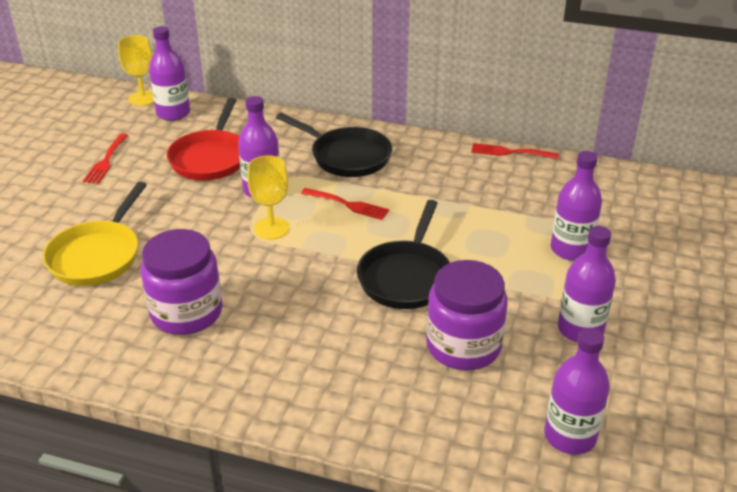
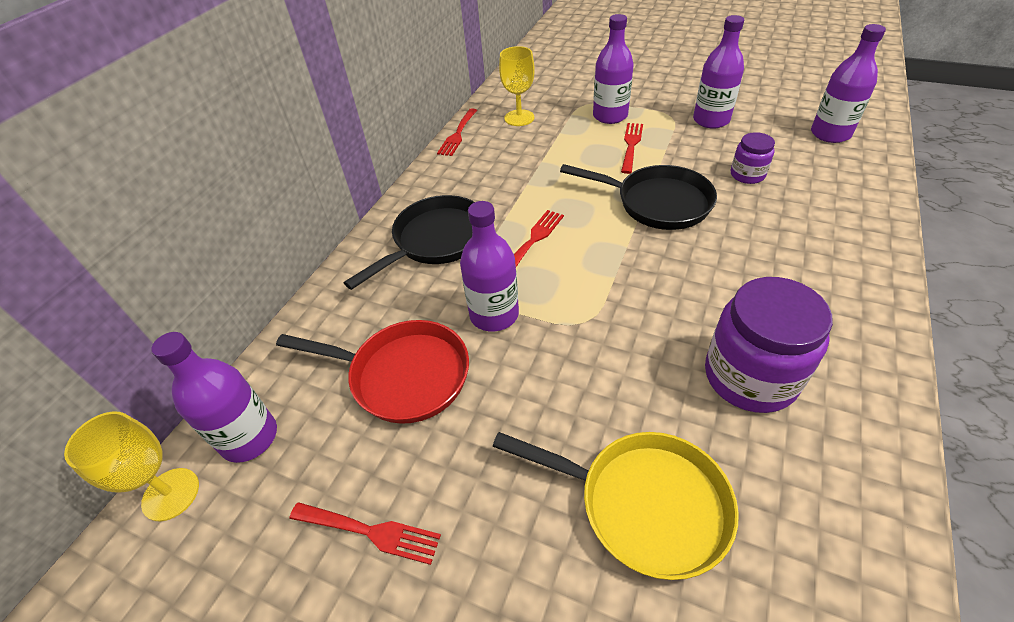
camera: 80 degrees left, 10 degrees up
(271, 228) = (577, 303): yellow goblet -> yellow goblet (519, 118)
(463, 346) = (747, 175): purple jar -> purple jar, size x0.52
(510, 263) = (631, 145): none -> red fork

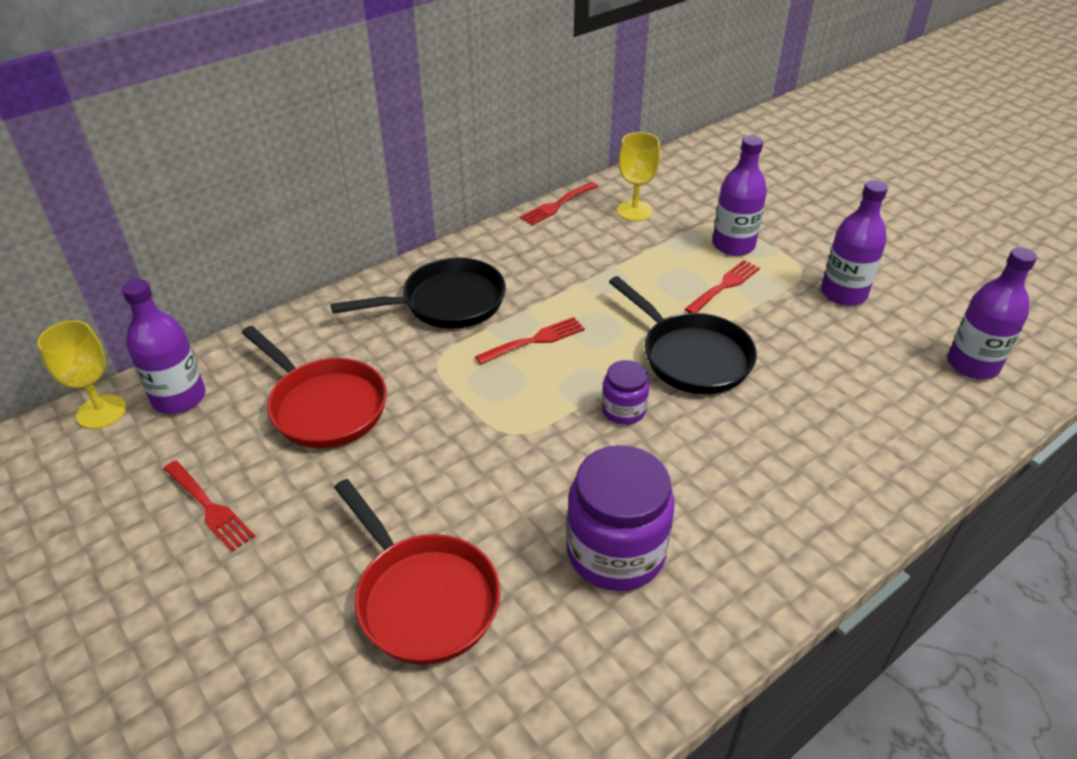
camera: 25 degrees right, 5 degrees down
(494, 314) = (439, 391): purple bottle -> none
(643, 504) = (422, 598): yellow pan -> red pan
(747, 175) = (820, 368): purple jar -> purple jar (623, 410)

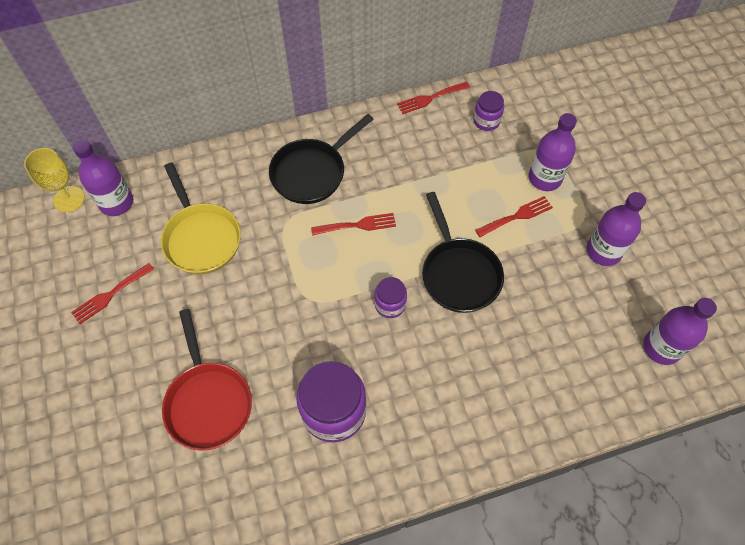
camera: 20 degrees right, 20 degrees up
(210, 508) = (110, 295): red fork -> red fork turned 75 degrees clockwise
(324, 406) = (201, 238): red pan -> yellow pan
(447, 303) = (312, 172): black pan -> black pan turned 135 degrees clockwise
(634, 211) = (486, 121): yellow goblet -> purple jar

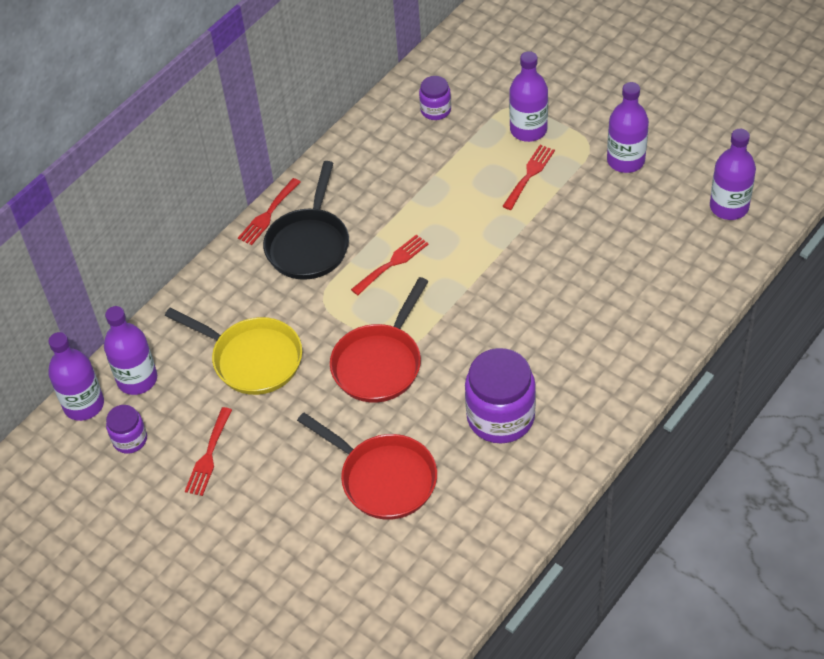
camera: 30 degrees left, 10 degrees down
(69, 199) = (84, 405): yellow goblet -> purple bottle
(283, 302) = (379, 363): none -> red pan
(390, 304) = (477, 308): purple jar -> purple jar (130, 439)
(430, 98) = (366, 119): red fork -> red fork (268, 214)
(458, 273) = (517, 249): black pan -> none

